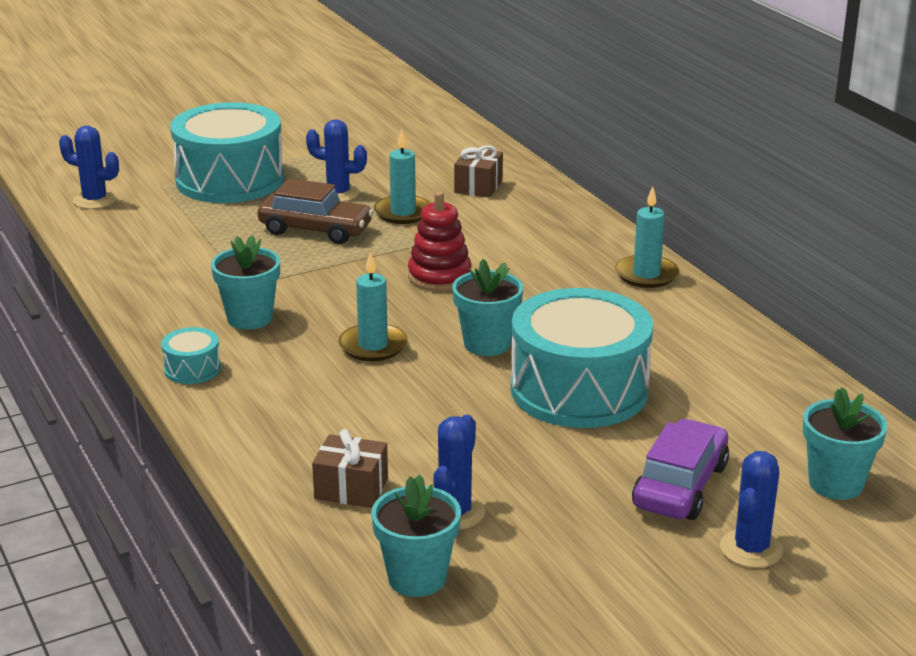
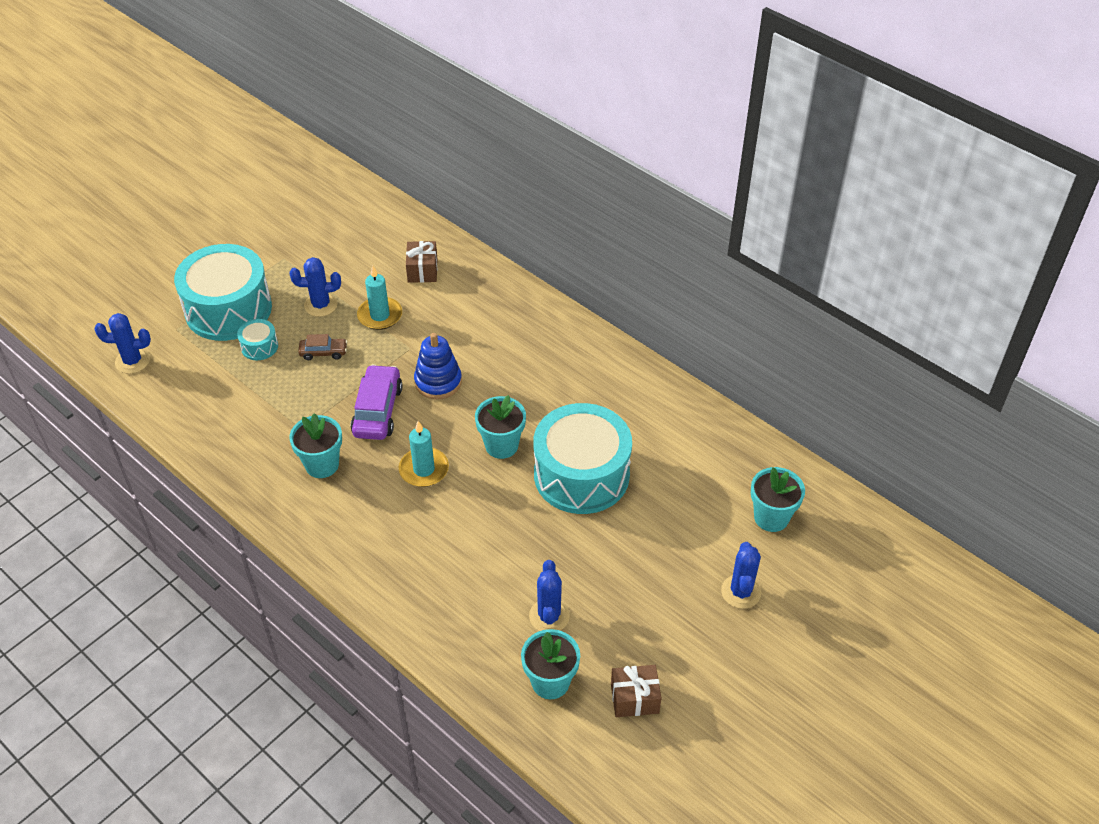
camera: 20 degrees left, 20 degrees up
(192, 369) = (307, 530): turquoise drum -> turquoise drum (259, 346)
(315, 230) = (323, 352): brown car -> brown car, size x0.55
(351, 489) = (473, 615): brown gift -> brown gift (634, 698)
(439, 276) = (438, 382): red stacking toy -> blue stacking toy
(646, 274) = (581, 341): turquoise candle -> none
(680, 486) = (679, 548): purple car -> purple car (377, 411)

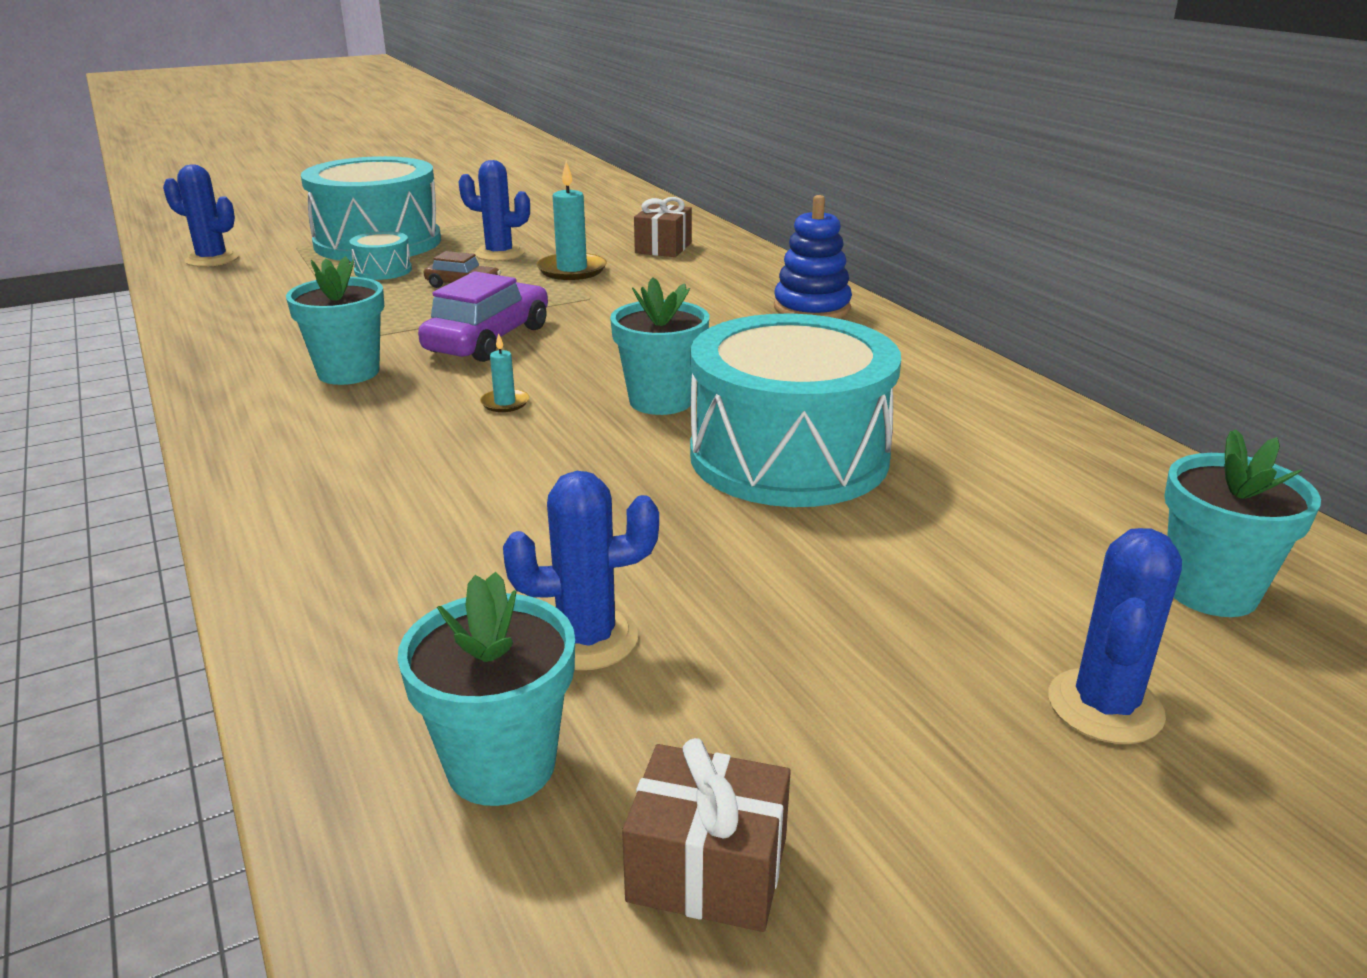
camera: 20 degrees right, 20 degrees down
(424, 469) = (505, 403): turquoise candle -> turquoise candle, size x0.52
(438, 382) = (606, 329): blue stacking toy -> blue stacking toy (812, 308)
(549, 616) = (587, 639): blue cactus -> blue cactus turned 60 degrees clockwise

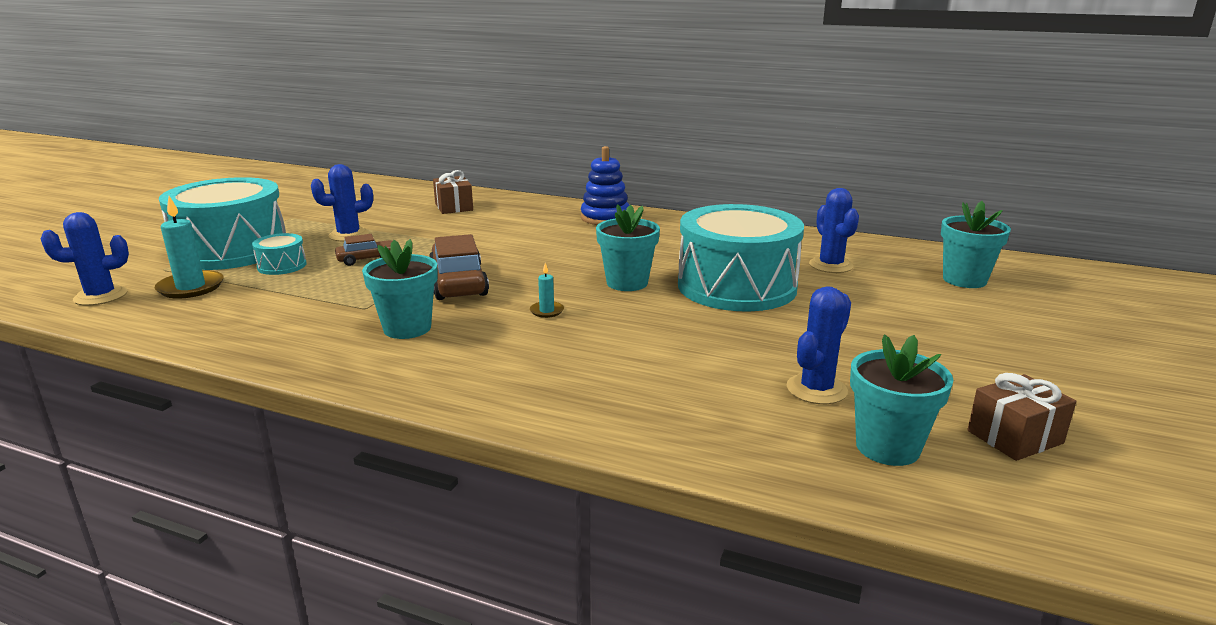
camera: 40 degrees left, 5 degrees down
(488, 339) = (458, 283): purple car -> brown car
(572, 270) = (422, 232): turquoise candle -> turquoise candle (191, 287)
(1105, 706) = (1008, 329): blue cactus -> blue cactus (830, 265)

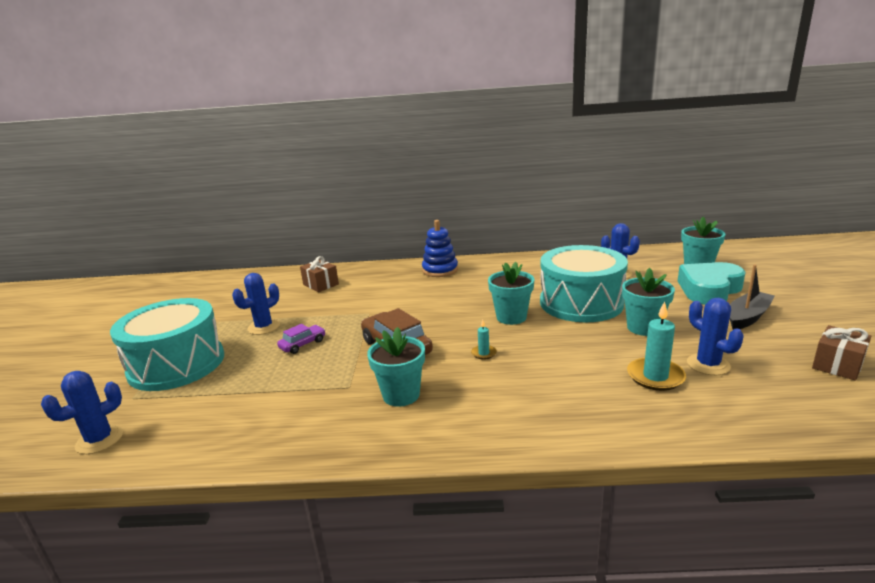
camera: 20 degrees left, 0 degrees up
(191, 287) = (178, 408): turquoise candle -> turquoise candle (655, 376)
(282, 266) = (238, 368): turquoise drum -> none
(367, 259) = (303, 344): brown car -> purple car
(816, 389) = (708, 364): blue cactus -> blue cactus turned 45 degrees counterclockwise
(887, 447) = (788, 393): turquoise flower pot -> turquoise flower pot (643, 328)
(942, 309) = (709, 290): none -> turquoise heart
(955, 352) = (747, 317): none -> black boat

